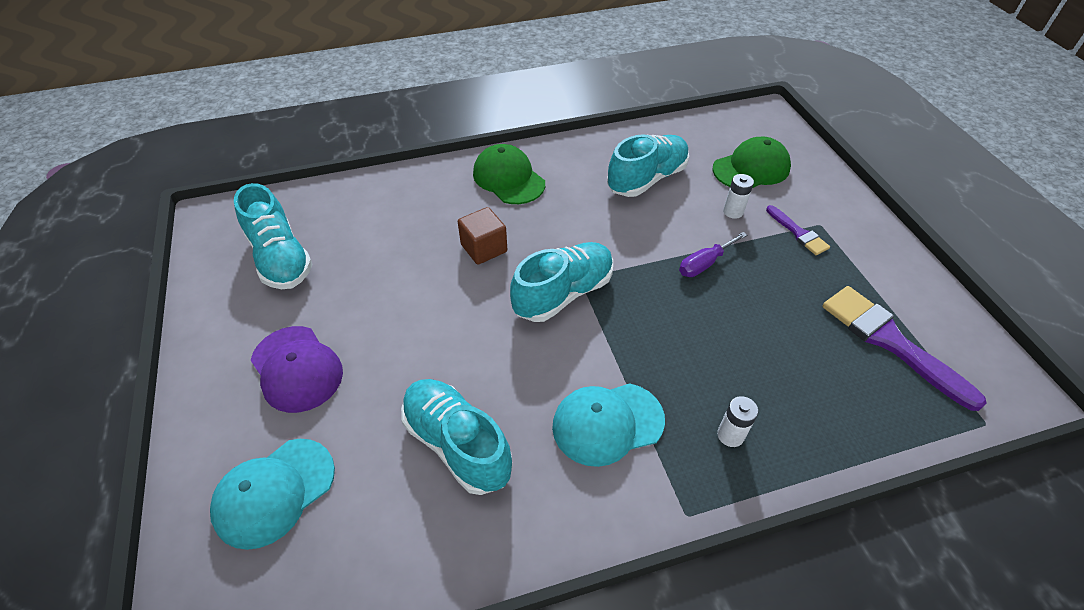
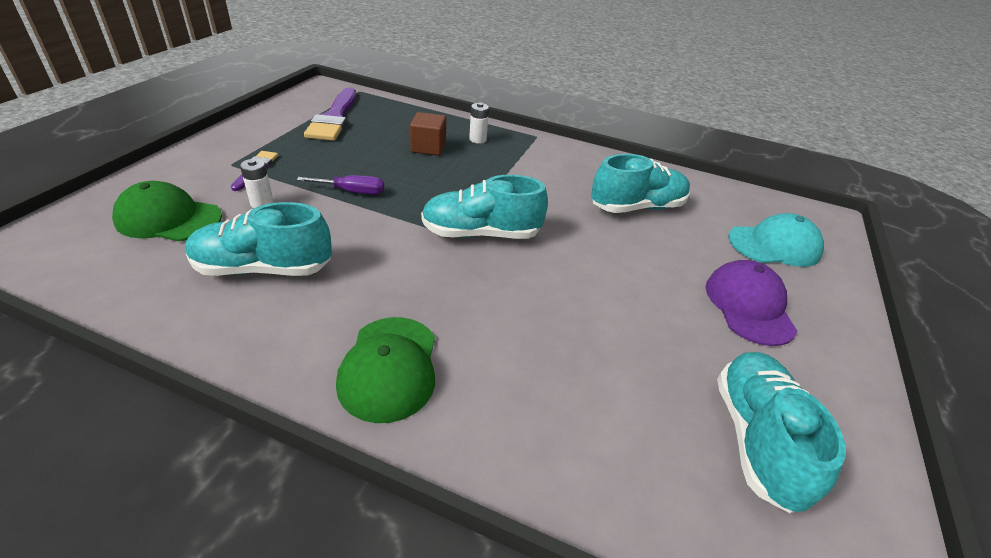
camera: 145 degrees left, 10 degrees down
(457, 444) = (637, 207): turquoise shoe -> turquoise shoe turned 105 degrees counterclockwise
(484, 248) = (507, 305): brown cube -> brown cube (428, 148)
(607, 423) = (536, 171): turquoise cap -> none

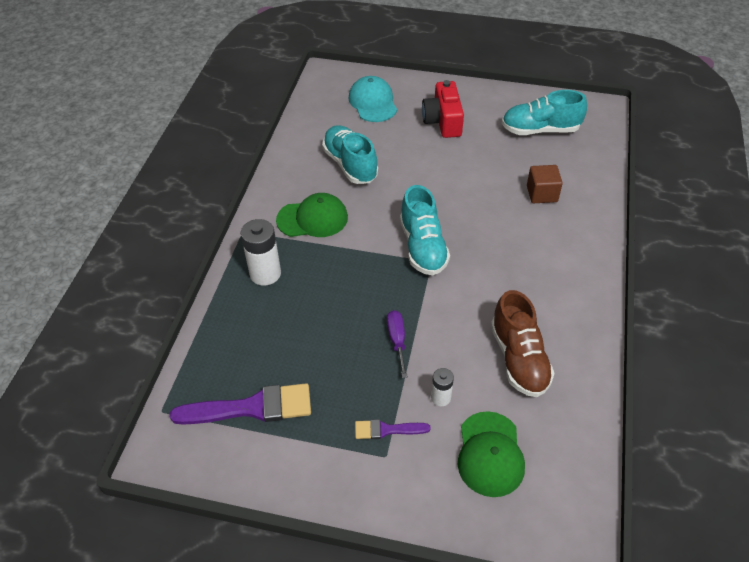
camera: 95 degrees left, 10 degrees up
(263, 268) = (519, 359): turquoise shoe -> brown shoe
(389, 368) = (568, 265): green cap -> green cap (312, 219)
(428, 148) = (296, 307): brown cube -> brown cube (542, 194)
(477, 139) = (265, 273): white battery -> white battery, size x1.79
(749, 306) = (443, 121): purple cap -> red camera

